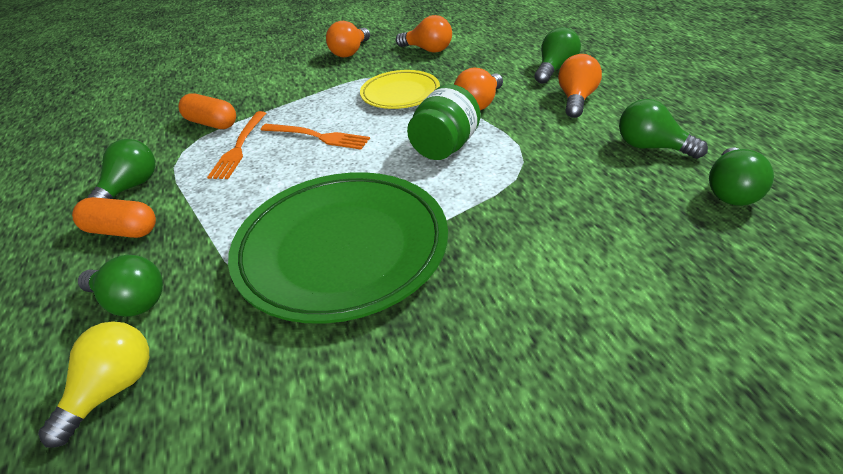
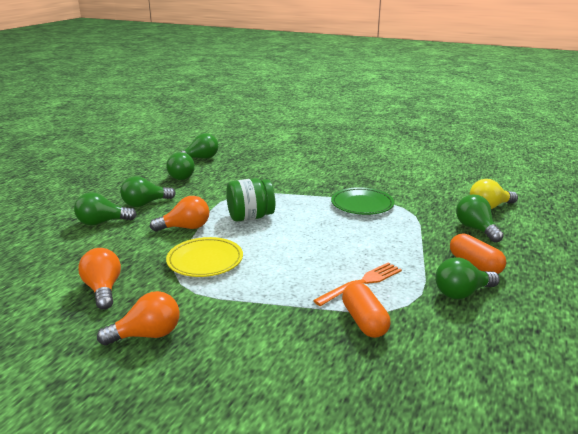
camera: 140 degrees left, 15 degrees down
(318, 137) = (302, 260): orange fork -> none
(342, 250) = (362, 205): green plate -> green plate, size x0.53
(576, 99) = (145, 204): orange light bulb -> green light bulb

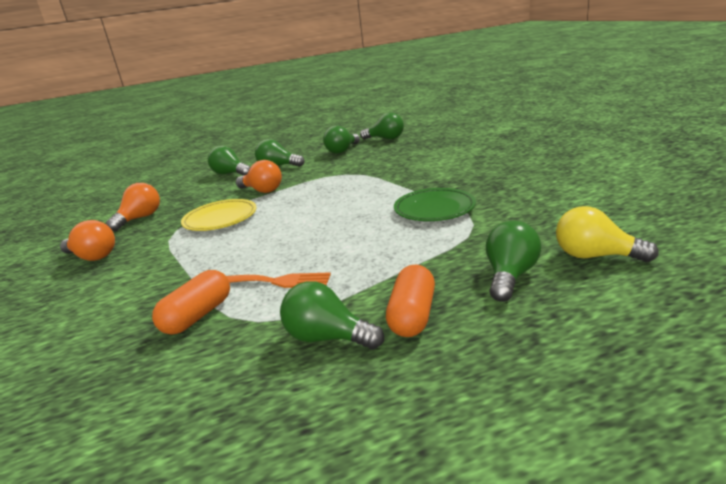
camera: 50 degrees right, 0 degrees up
(250, 217) = (318, 194): green jar -> none

